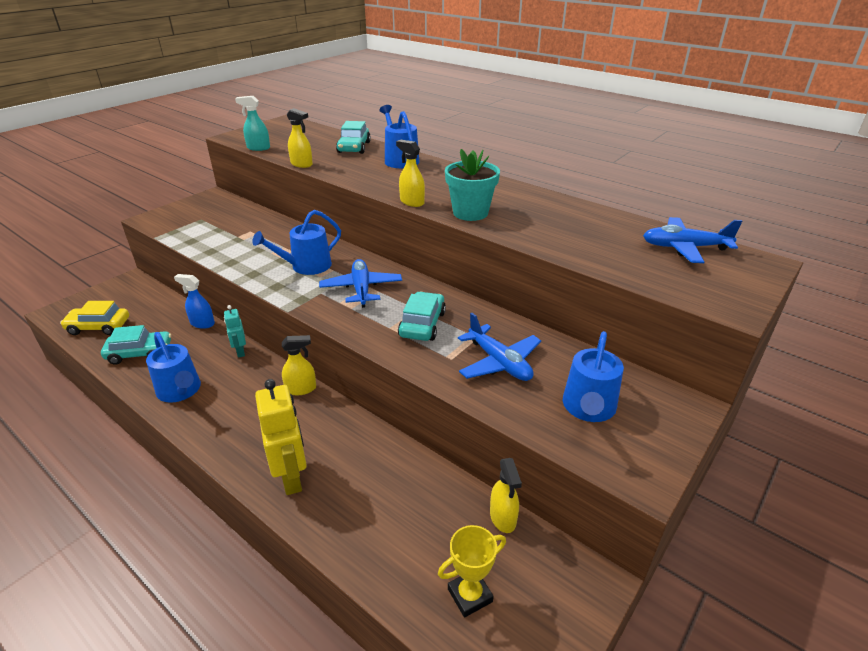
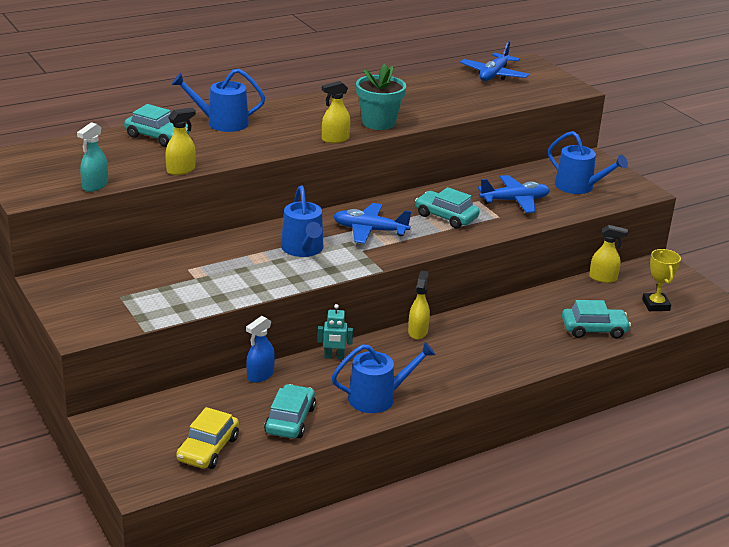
camera: 70 degrees left, 5 degrees down
(292, 477) = (526, 352): yellow robot -> none
(369, 532) = (594, 329): none -> turquoise car

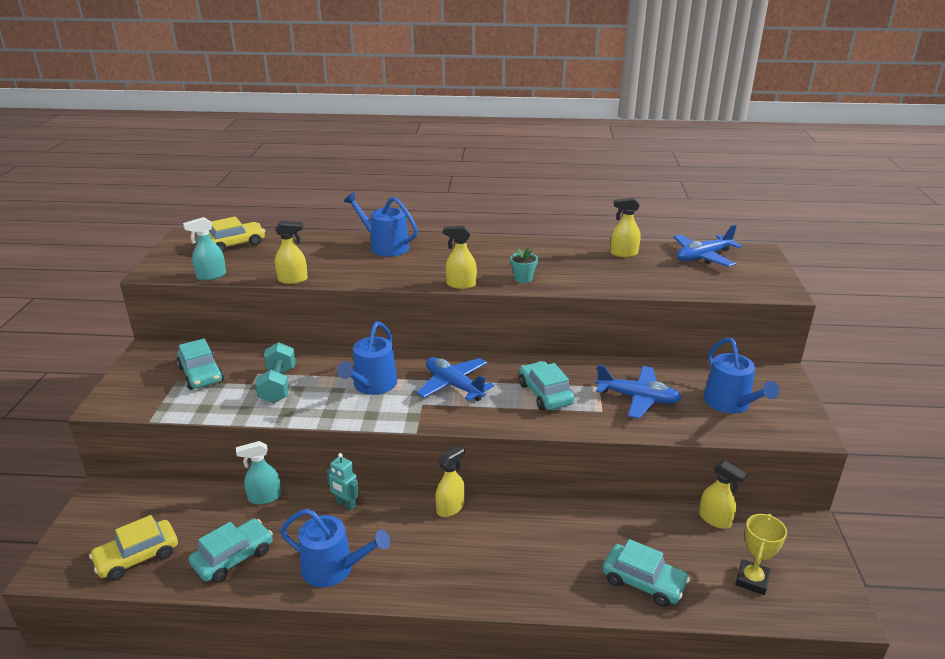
camera: 35 degrees right, 0 degrees up
(68, 153) = (235, 244): none -> yellow car
(157, 136) = (318, 246): turquoise car -> turquoise car (201, 374)
(221, 272) = (278, 385): none -> turquoise dumbbell
(260, 375) = (264, 497): blue spray bottle -> turquoise spray bottle
(378, 123) = (523, 278): turquoise flower pot -> turquoise flower pot, size x0.53
(431, 85) = (623, 253): none -> yellow spray bottle

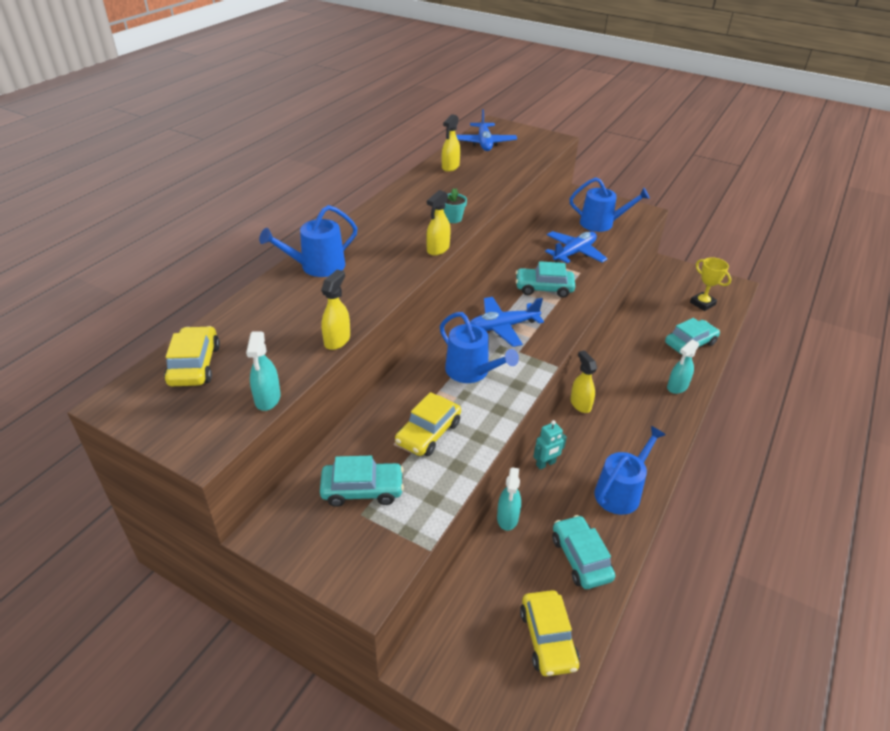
camera: 65 degrees left, 10 degrees up
(278, 385) = (428, 433): turquoise dumbbell -> yellow car
(541, 584) = (677, 387): none -> turquoise spray bottle
(715, 519) = (647, 294): yellow spray bottle -> none

